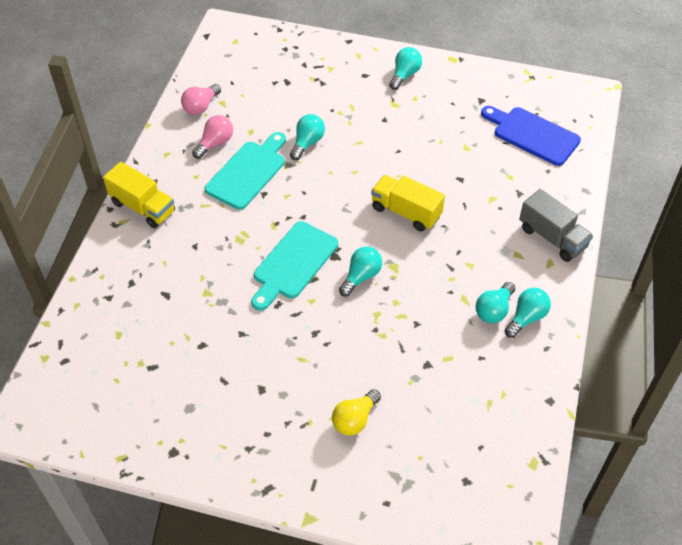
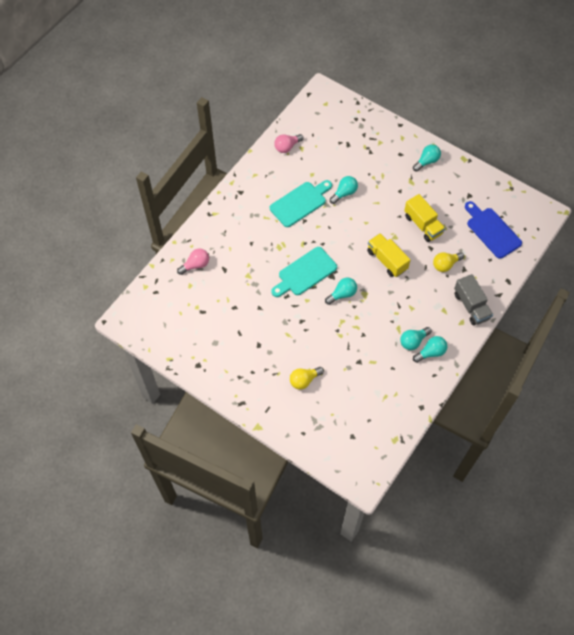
camera: 20 degrees right, 10 degrees up
(143, 207) = (229, 207): yellow truck -> yellow truck (423, 225)
(215, 143) = (287, 176): pink light bulb -> pink light bulb (195, 265)
(491, 194) = (445, 265): none -> yellow light bulb

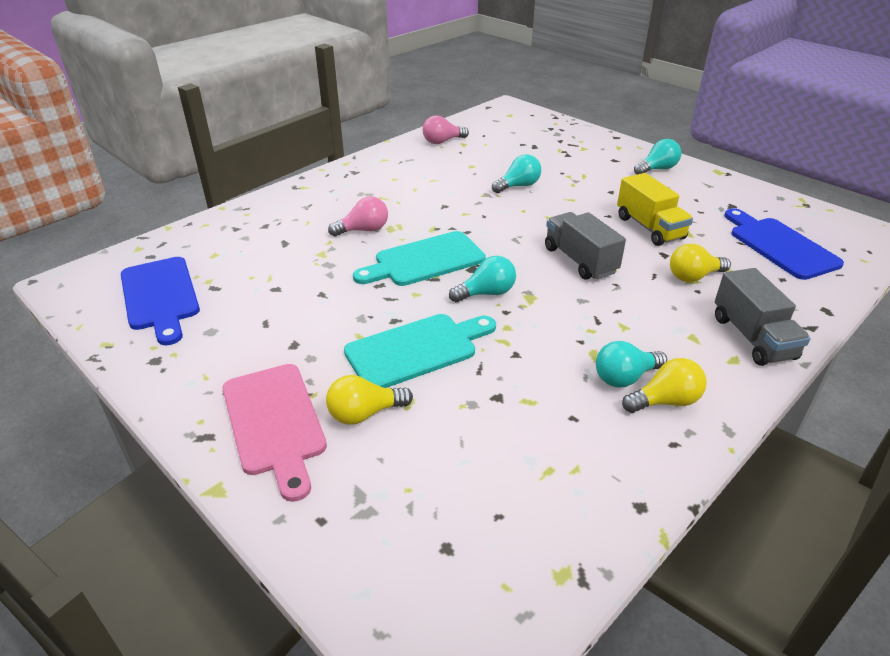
camera: 10 degrees right, 25 degrees down
(178, 322) = (160, 296): none -> blue cutting board
(195, 265) = (239, 234): pink light bulb -> pink light bulb (363, 230)
(267, 391) = (274, 423): none -> pink cutting board
(300, 203) = (443, 189): turquoise cutting board -> turquoise cutting board (416, 350)
(387, 260) = (580, 260): yellow truck -> grey truck
(431, 352) = (665, 401): turquoise light bulb -> yellow light bulb

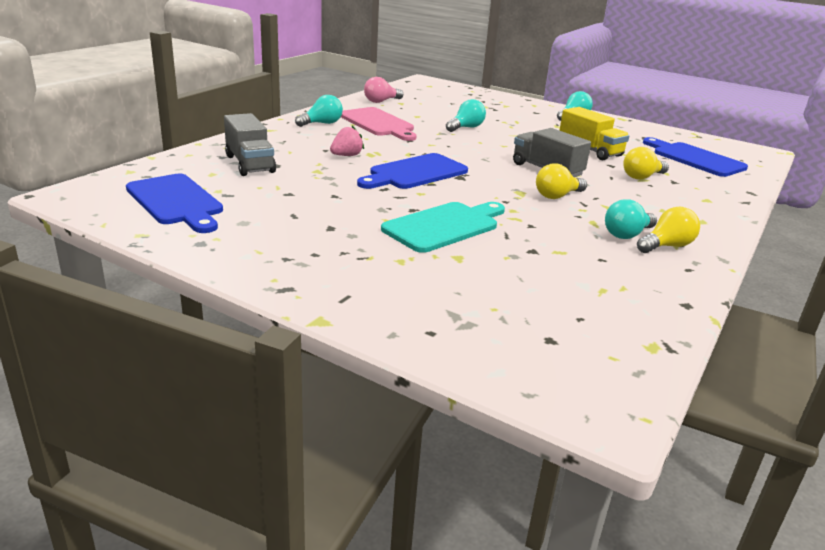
camera: 15 degrees left, 10 degrees down
(274, 423) = (346, 276): pink cutting board -> pink cutting board (378, 123)
(363, 230) = (346, 155): pink light bulb -> pink strawberry
(364, 413) = (425, 266): yellow light bulb -> yellow light bulb (557, 196)
(425, 260) = (415, 173): turquoise cutting board -> blue cutting board
(486, 293) = (482, 191): turquoise light bulb -> turquoise light bulb (322, 123)
(752, 337) = (707, 208): grey truck -> grey truck (250, 164)

